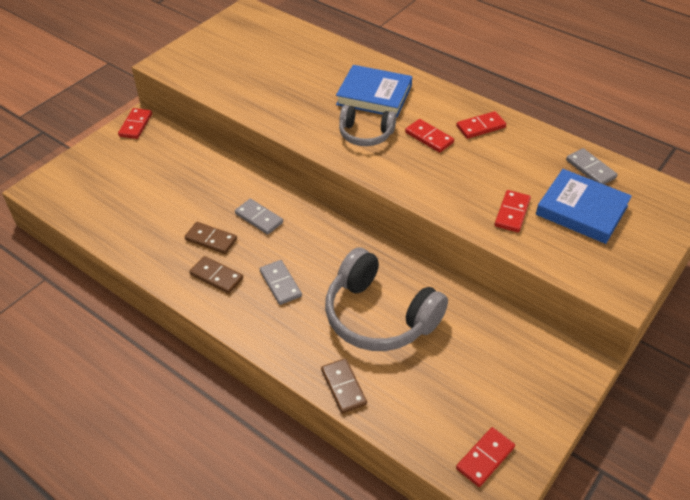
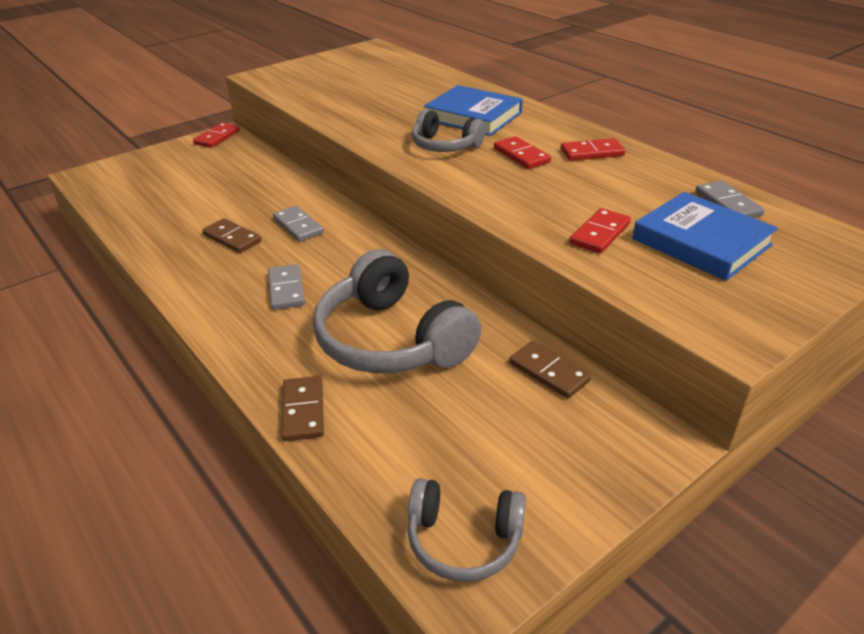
camera: 15 degrees right, 10 degrees down
(216, 276) = (216, 272): brown domino -> brown domino (549, 372)
(485, 458) = (463, 540): red domino -> grey headphones

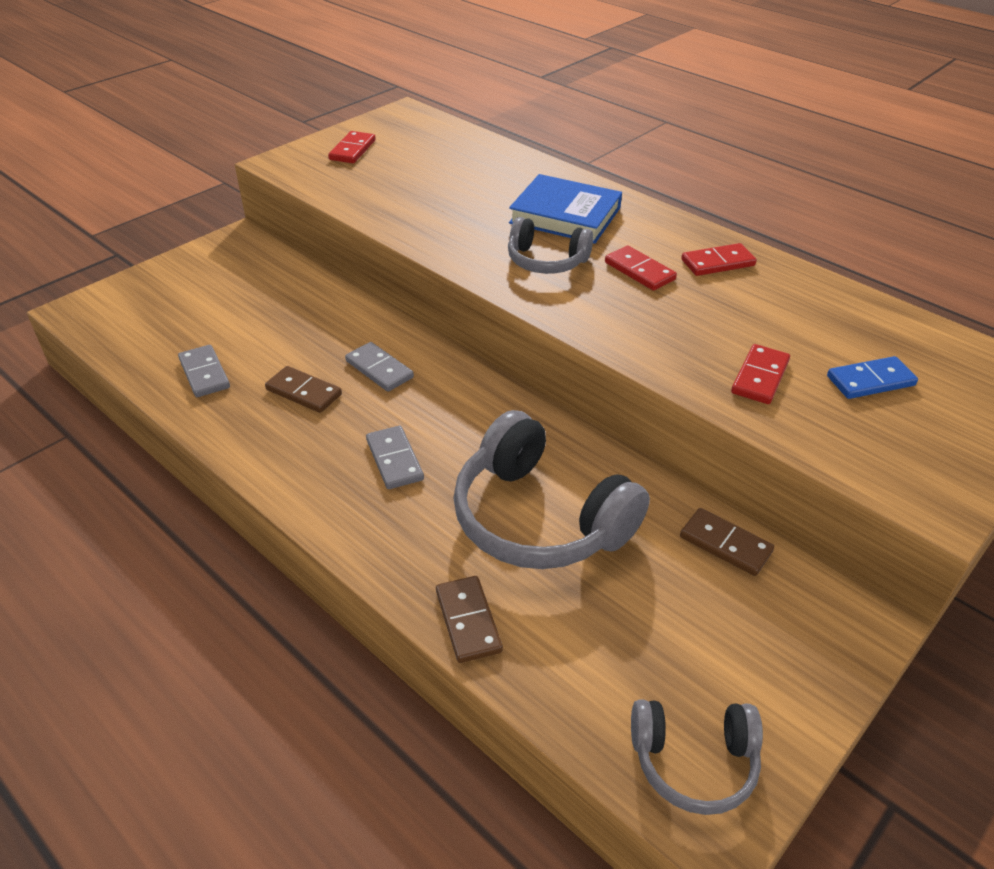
camera: 10 degrees left, 5 degrees up
(217, 137) = (232, 243): red domino -> red domino (352, 150)
(701, 242) = (870, 381): blue book -> blue domino
(727, 204) = (884, 327): grey domino -> grey domino (204, 373)

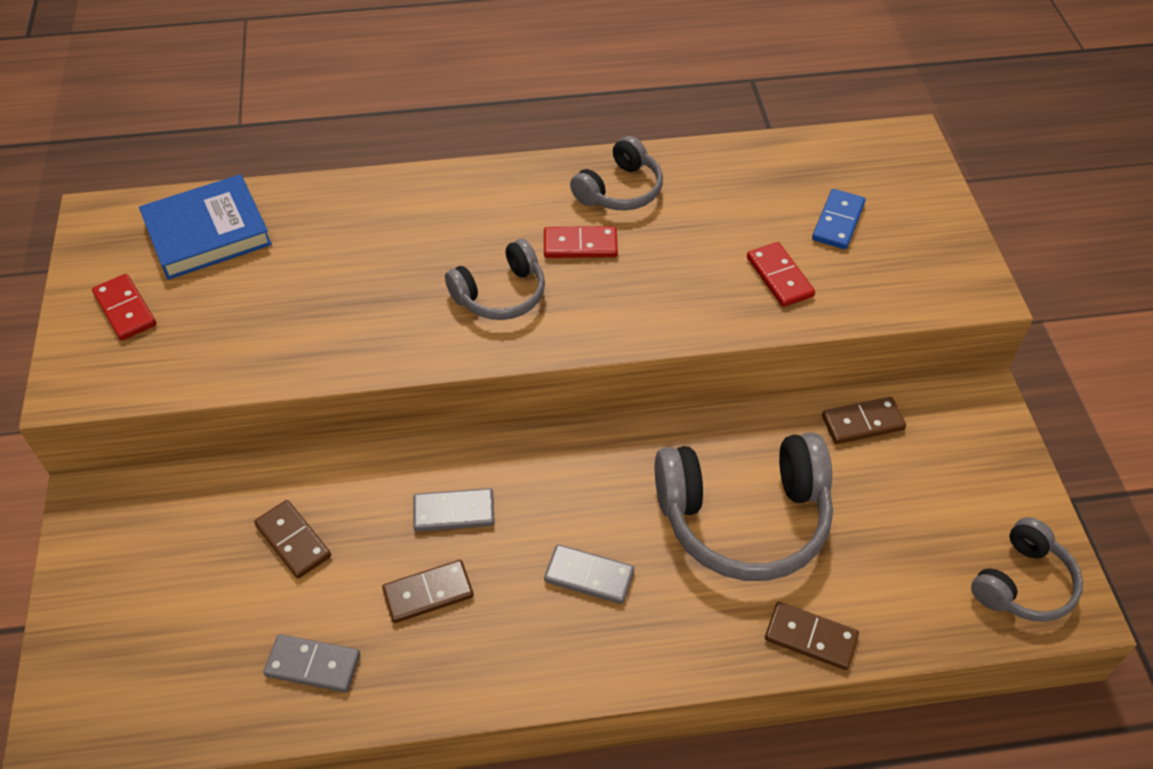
camera: 50 degrees left, 10 degrees up
(287, 318) = (293, 541): none -> brown domino
(565, 215) = (444, 232): blue book -> blue book (207, 232)
(717, 263) = (620, 190): red domino -> grey headphones

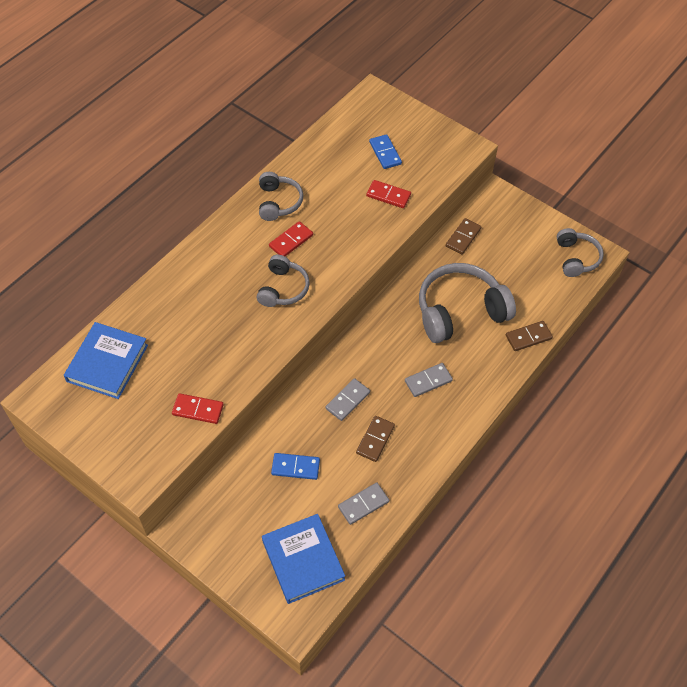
camera: 45 degrees left, 5 degrees up
(125, 309) = (116, 428): red domino -> red domino (198, 410)
(160, 667) = (303, 560): none -> blue book
(293, 541) = (295, 467): brown domino -> blue domino
(744, 518) = (460, 311): grey headphones -> grey headphones turned 150 degrees counterclockwise

